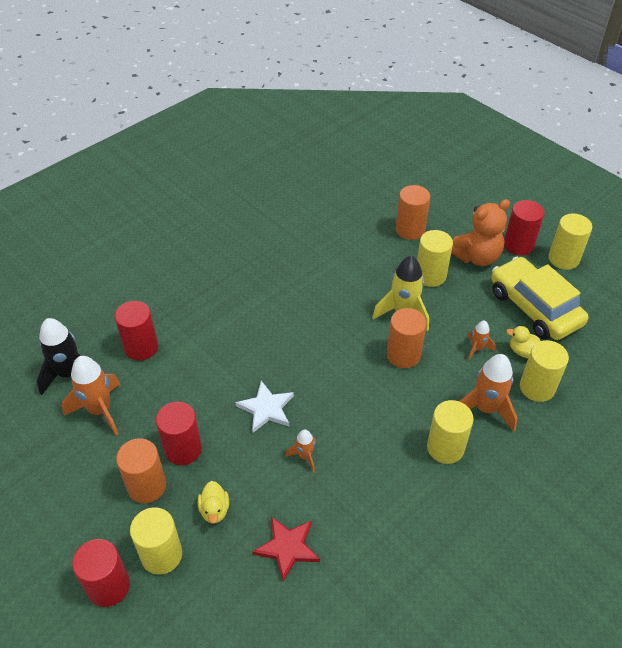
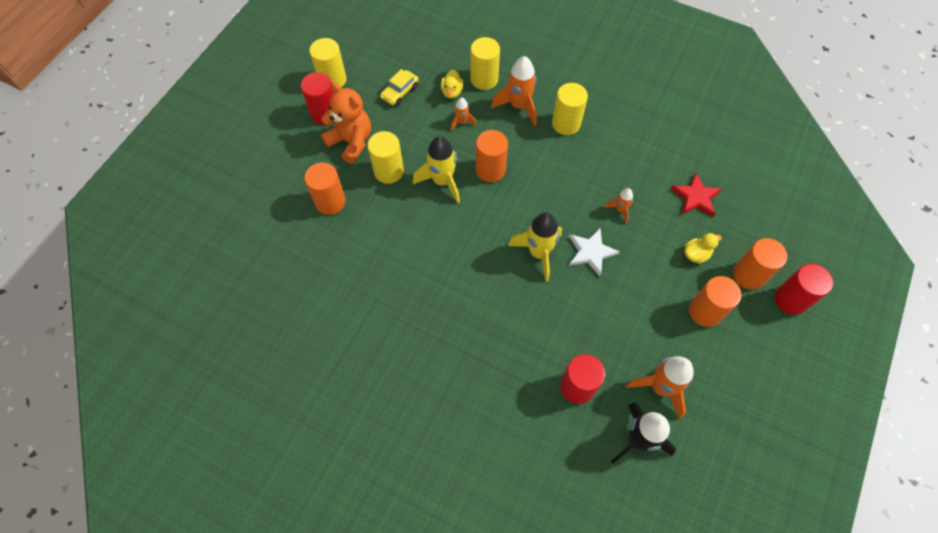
camera: 110 degrees left, 15 degrees up
(161, 555) = (748, 275): yellow cylinder -> orange cylinder
(183, 449) = (660, 299): red cylinder -> none
(287, 364) = (538, 253): none -> yellow rocket
(534, 307) = (400, 92): yellow car -> yellow car, size x0.48

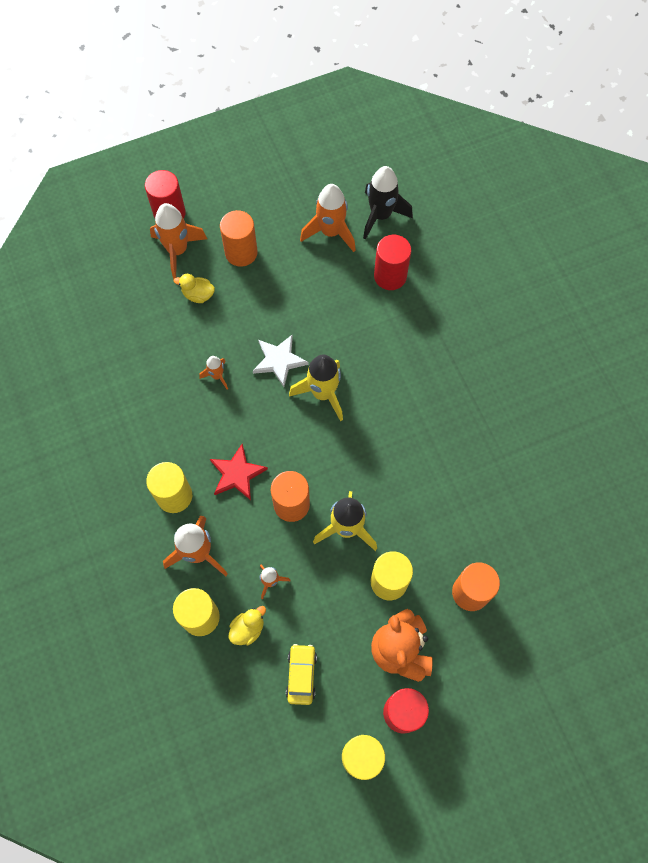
camera: 140 degrees left, 5 degrees up
(400, 92) = (301, 675): yellow car -> yellow car turned 75 degrees counterclockwise
(696, 197) = (143, 337): red star -> red star (237, 474)
(748, 275) = (177, 251): orange cylinder -> orange rocket

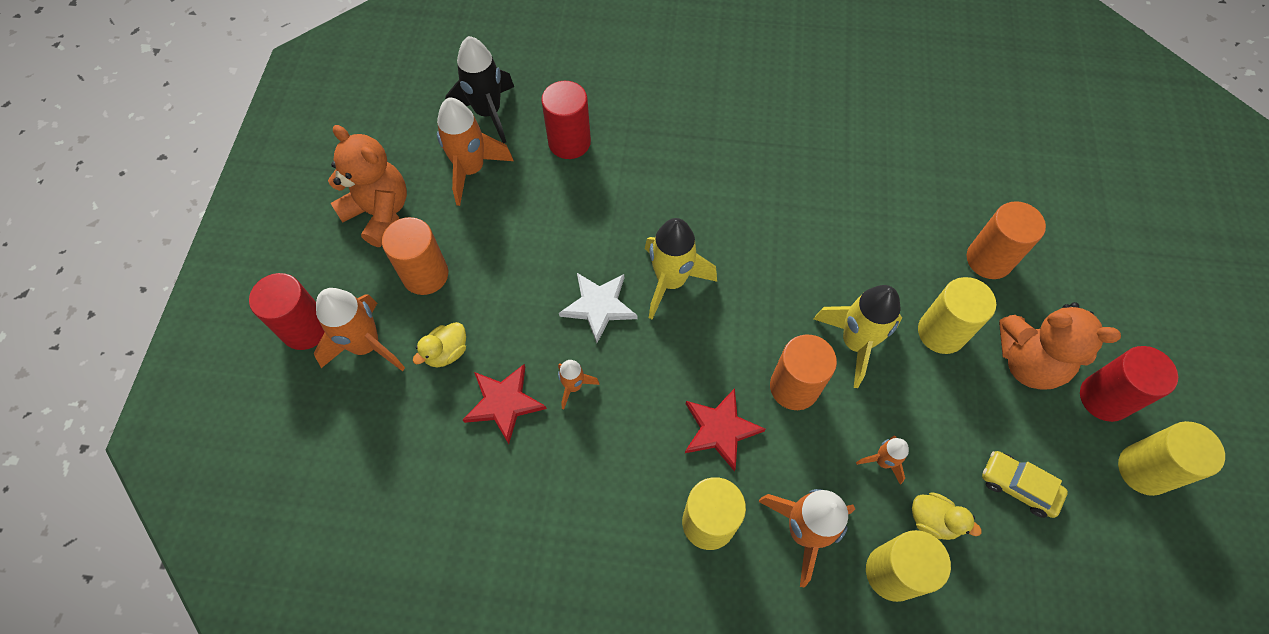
camera: 60 degrees left, 5 degrees down
(185, 344) = (504, 403): none -> red star
(248, 628) = (933, 520): yellow duck -> yellow duck turned 135 degrees clockwise
(267, 201) = (379, 213): none -> orange teddy bear

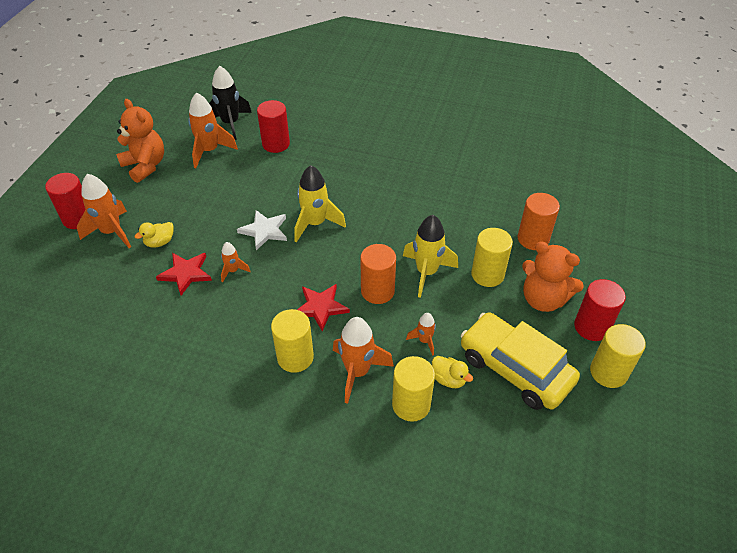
camera: 10 degrees right, 15 degrees down
(425, 275) = (161, 200): orange cylinder -> none
(1018, 486) = (515, 368): yellow car -> yellow car, size x2.09

